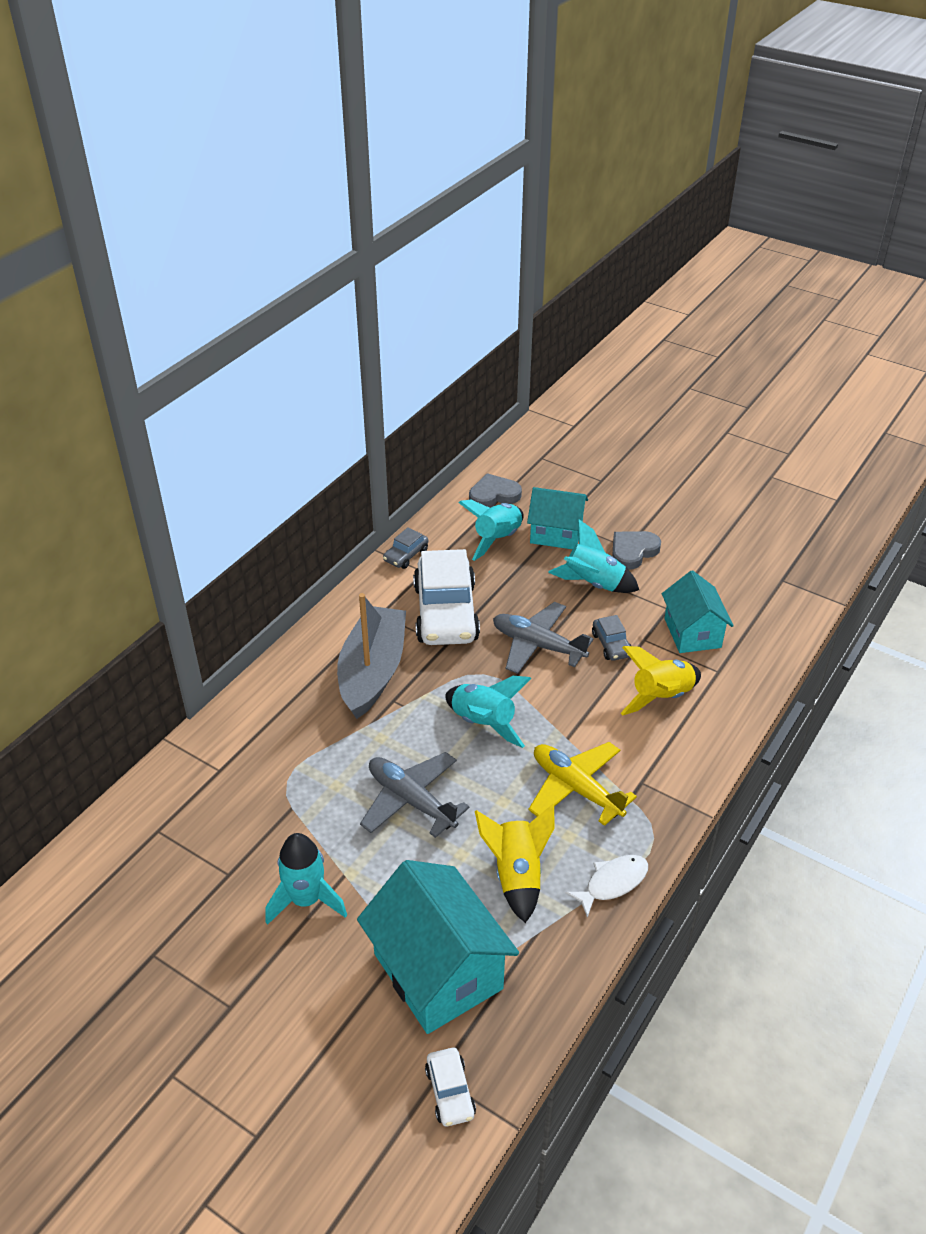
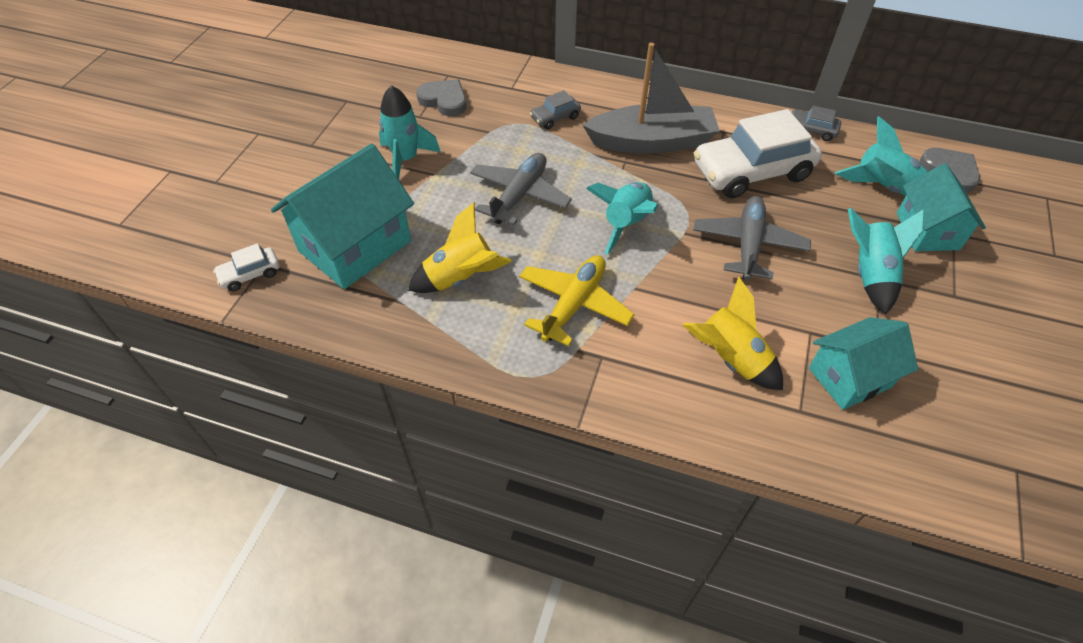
camera: 75 degrees right, 10 degrees up
(611, 645) = (784, 304): grey car -> grey car (555, 118)
(612, 883) = (469, 350): white fish -> none
(633, 551) = (950, 302): grey heart -> grey heart (444, 100)

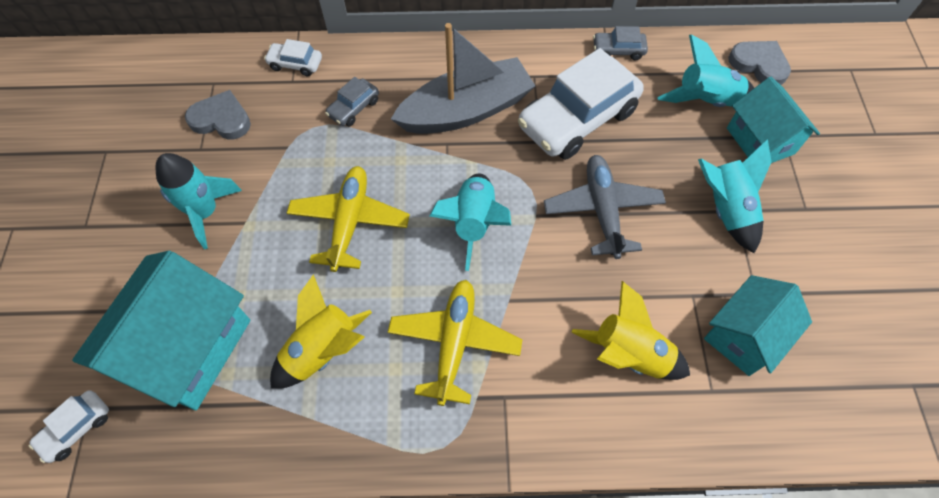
camera: 20 degrees left, 10 degrees up
(519, 77) = (295, 64): none -> white car
(519, 195) = (349, 222): grey plane -> yellow plane

